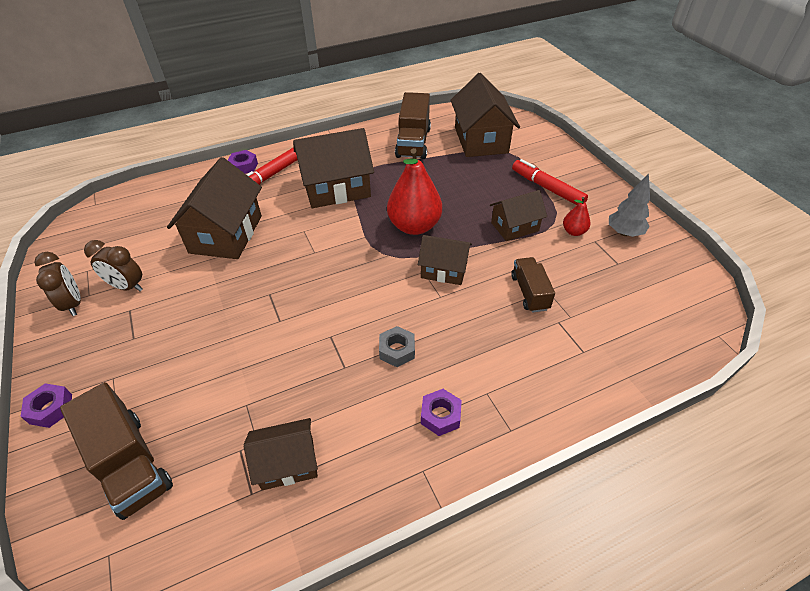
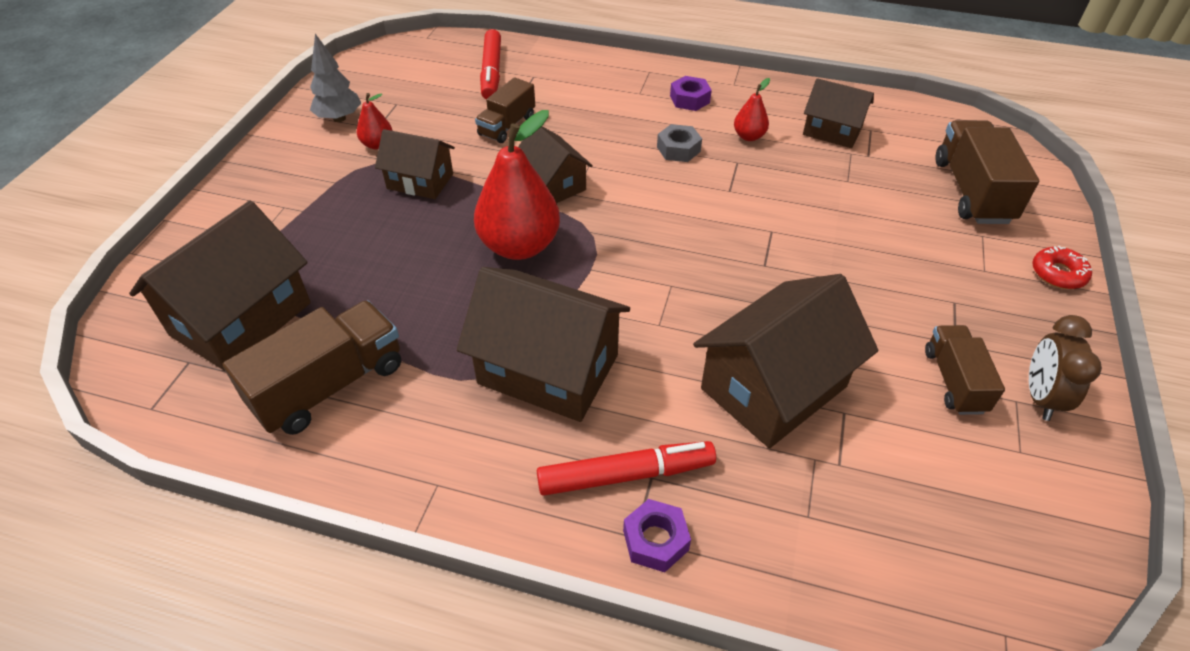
camera: 140 degrees left, 0 degrees up
(51, 409) = (1058, 274): purple nut -> red donut
(127, 286) = (954, 381): brown clock -> brown truck
(355, 402) = (749, 136): none -> red pear
(547, 188) = (310, 198): red marker -> red marker (492, 72)

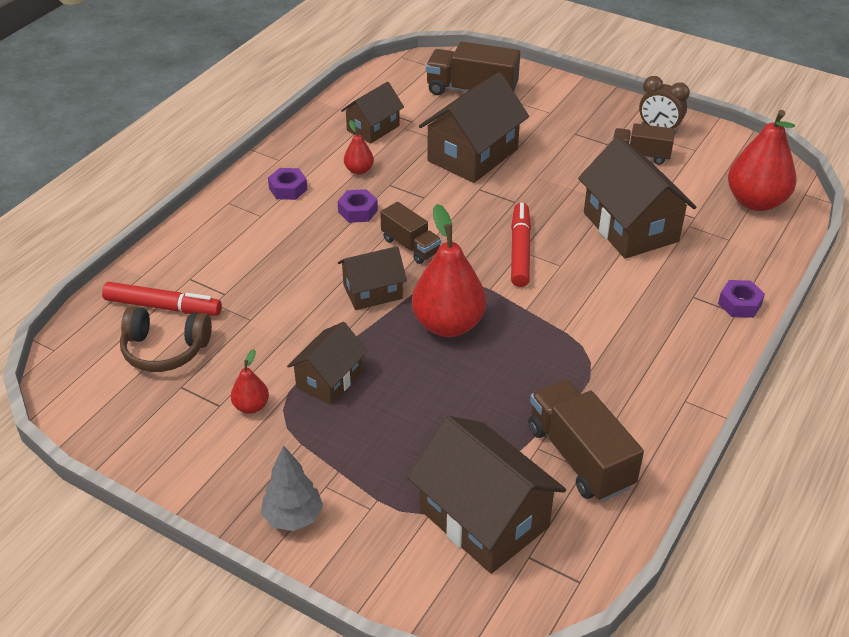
camera: 75 degrees left, 5 degrees down
(339, 118) = (184, 435): grey tree -> grey tree (293, 517)
(438, 85) = (165, 350): none -> brown headphones
(507, 126) = (268, 308): brown truck -> brown truck (410, 246)
(548, 369) = (590, 329): brown house -> brown house (472, 155)
(625, 475) = (690, 307): red marker -> red marker (520, 250)
(678, 149) = (358, 211): grey nut -> purple nut
(931, 551) = (756, 202): none -> red pear
(1058, 274) = (562, 87): red donut -> none

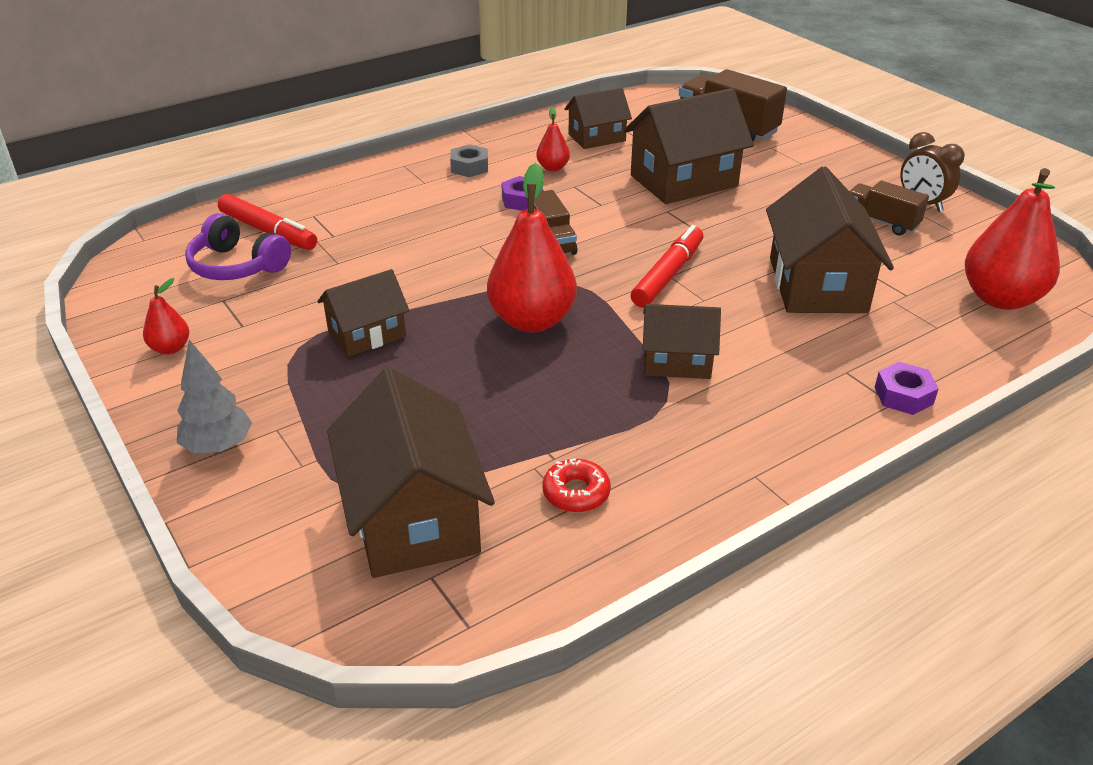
camera: 25 degrees right, 5 degrees down
(165, 350) = (237, 266): brown headphones -> purple headphones
(251, 406) = (270, 335): red pear -> red pear (170, 348)
(288, 189) = (469, 167): purple nut -> grey nut
(372, 292) = (478, 271): brown house -> brown house (677, 361)
(579, 457) = (576, 493): brown truck -> red donut

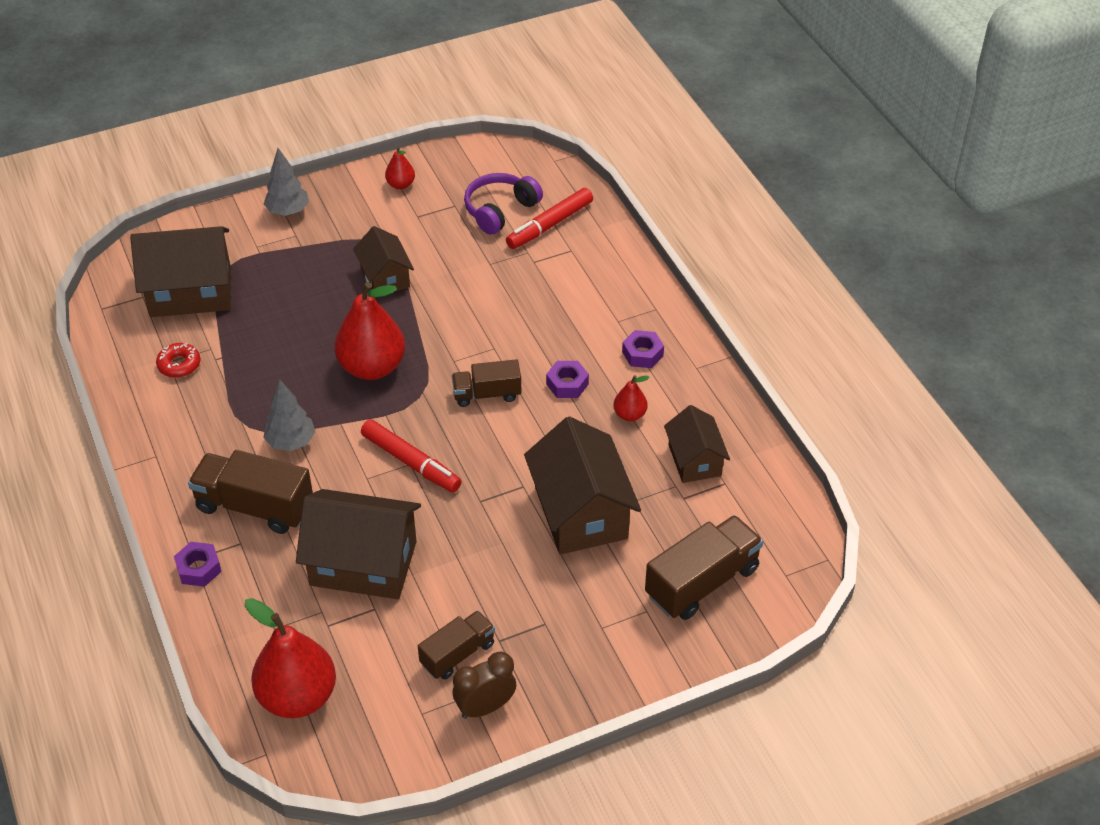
camera: 100 degrees right, 10 degrees up
(469, 167) = (642, 354): grey nut -> purple nut
(677, 361) = (291, 442): brown house -> grey tree
(789, 371) = (254, 507): none -> brown truck

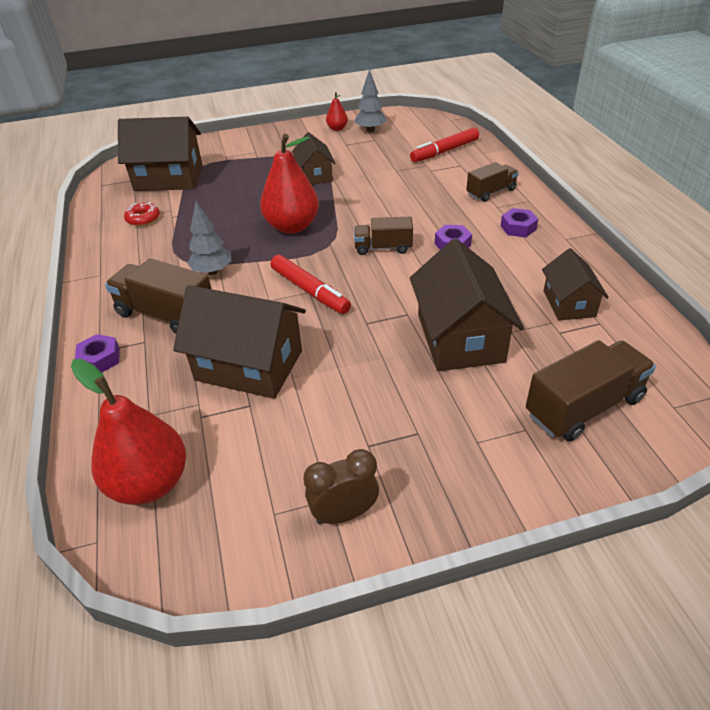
camera: 10 degrees right, 5 degrees down
(288, 211) = (253, 139): grey tree -> grey tree (370, 130)
(457, 654) = (323, 455): brown truck -> brown truck (491, 192)
(500, 210) = (408, 143): purple headphones -> none
(630, 414) = (507, 267): red pear -> none

